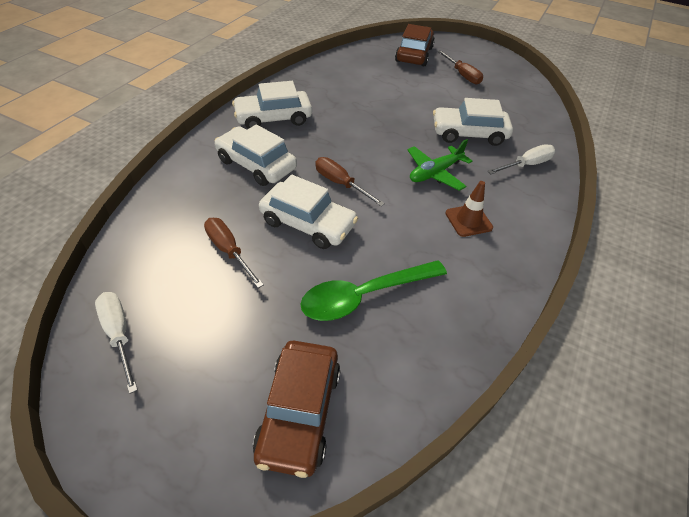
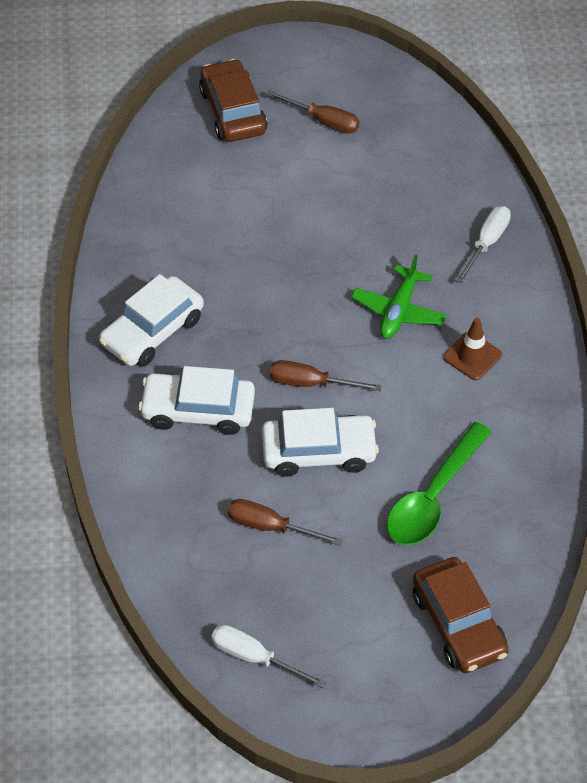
camera: 30 degrees left, 5 degrees up
(469, 133) = (397, 227): white car -> none

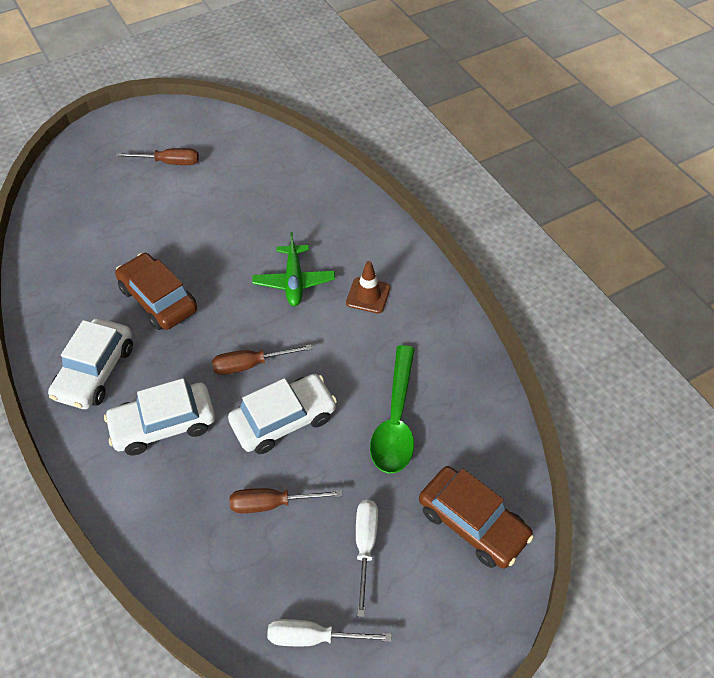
camera: 25 degrees left, 0 degrees up
(233, 111) = (94, 177): brown car -> brown car (158, 299)
(486, 243) = (335, 209): white screwdriver -> white screwdriver (365, 546)

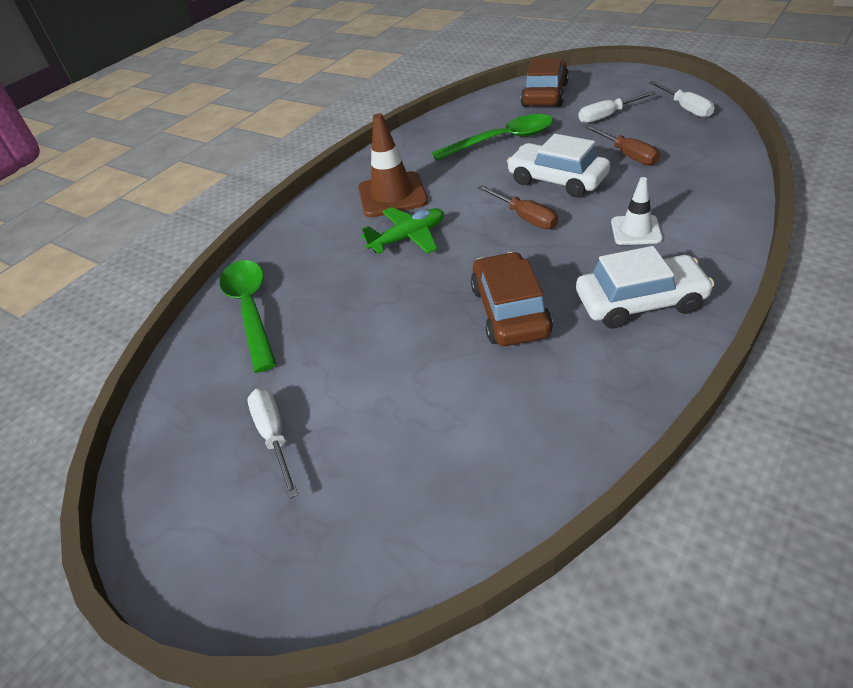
camera: 110 degrees left, 10 degrees down
(158, 299) = (510, 311): brown car -> brown car turned 150 degrees clockwise
(163, 424) = (636, 230): white car -> white traffic cone
(169, 162) = (274, 436): brown screwdriver -> white screwdriver
(290, 175) = (251, 310): none -> green spoon
(368, 295) = (392, 195): brown traffic cone -> brown traffic cone, size x1.66

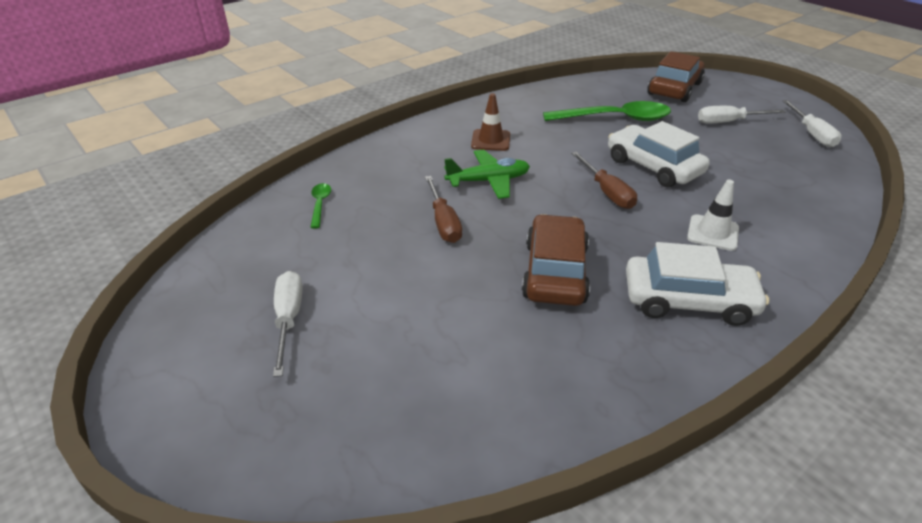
camera: 10 degrees right, 5 degrees down
(251, 310) = (320, 204): green spoon -> green spoon, size x0.46
(392, 195) = (490, 140): brown traffic cone -> brown traffic cone, size x0.60
(627, 155) = (734, 162): brown screwdriver -> brown screwdriver (443, 222)

